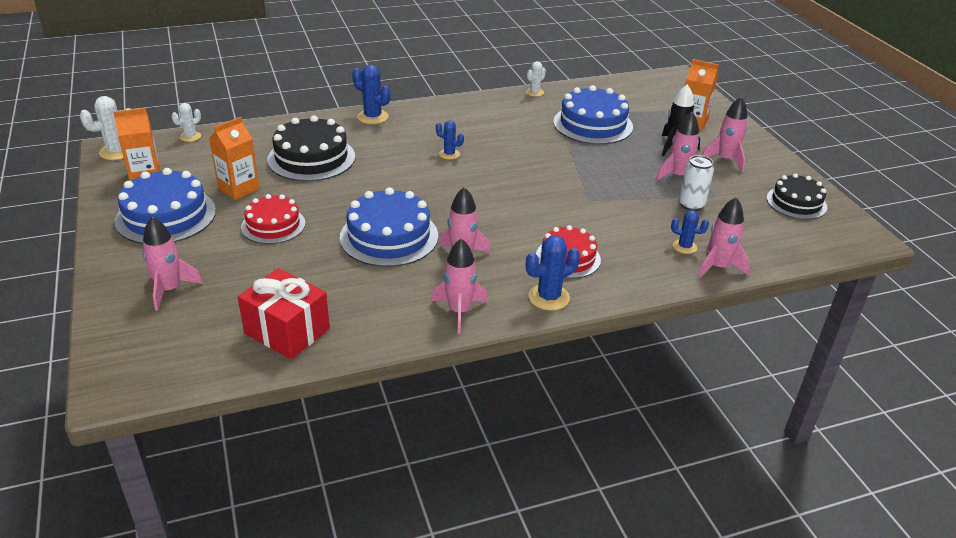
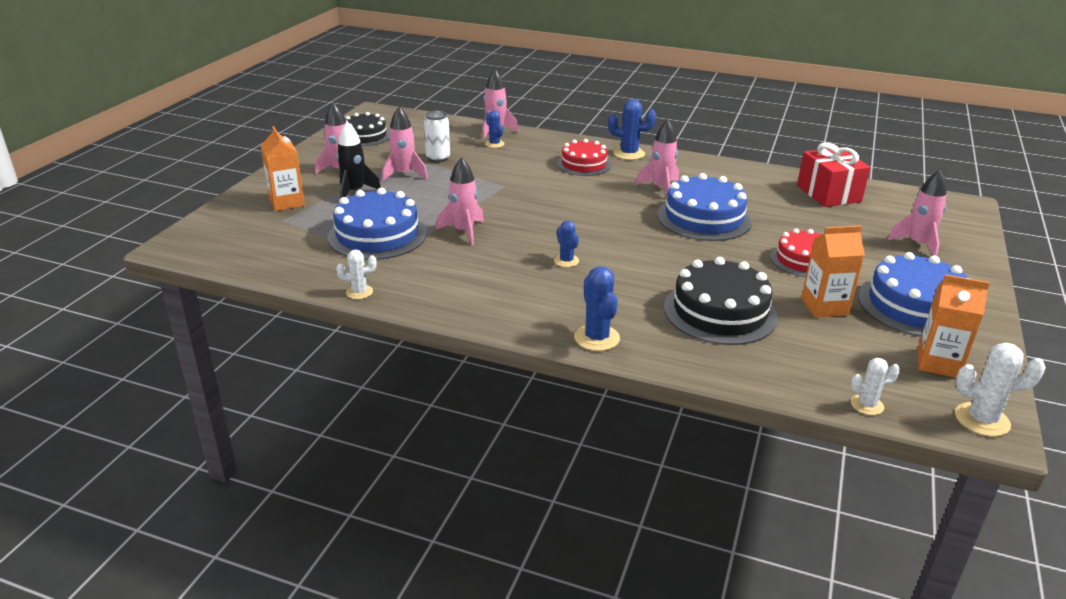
camera: 140 degrees left, 5 degrees down
(459, 311) = (697, 166): pink rocket -> pink rocket (463, 231)

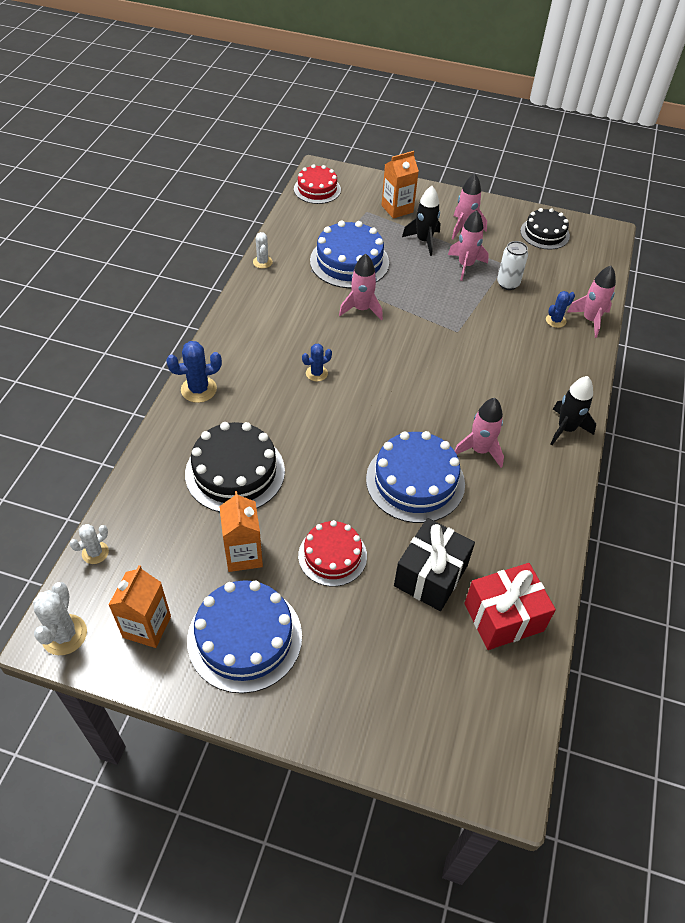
camera: 85 degrees right, 20 degrees up
(583, 164) = (525, 389): red cake -> red cake (317, 189)
(629, 154) = (566, 429): blue cactus -> black rocket
(804, 218) = (431, 575): none -> black gift
(867, 405) = (95, 553): white cactus -> white cactus turned 60 degrees clockwise
(917, 244) = (382, 683): pink rocket -> none

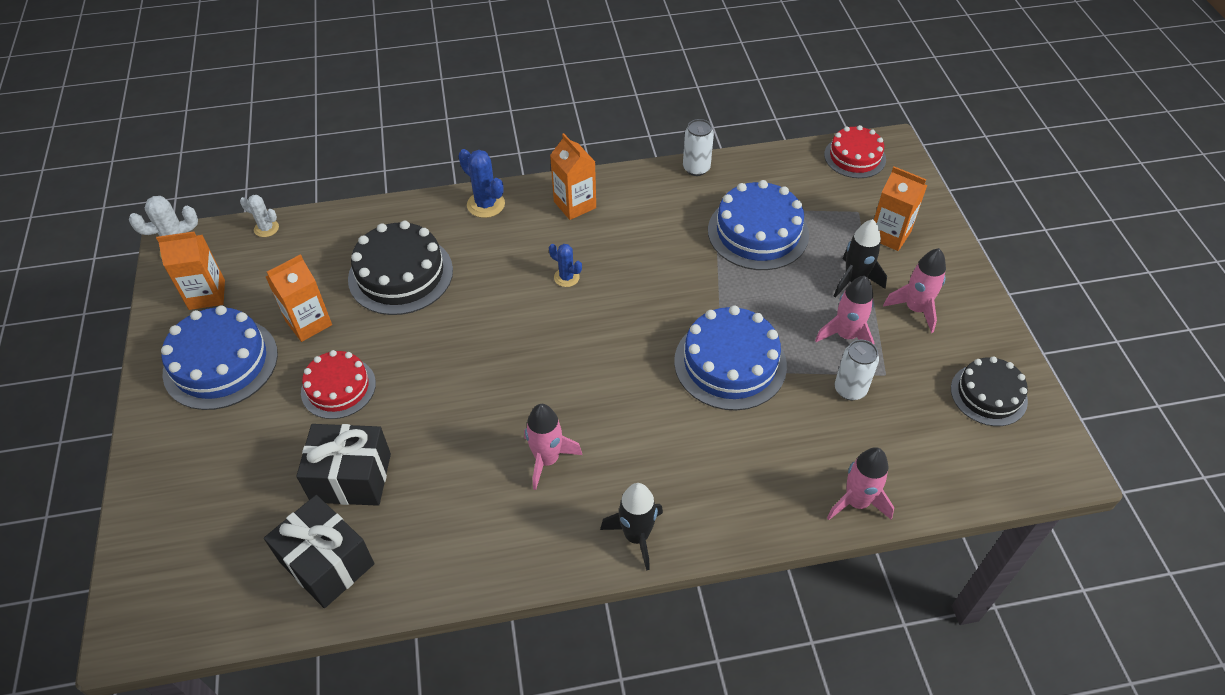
camera: 65 degrees right, 0 degrees up
(244, 339) = (575, 205): none -> orange carton
(262, 262) = (696, 168): white cactus -> white can
(361, 309) = (690, 273): pink rocket -> none
(415, 481) = (468, 417): blue cake -> blue cake (730, 363)
(503, 617) = (327, 563): red gift -> black gift
(555, 320) = (823, 463): blue cactus -> none

